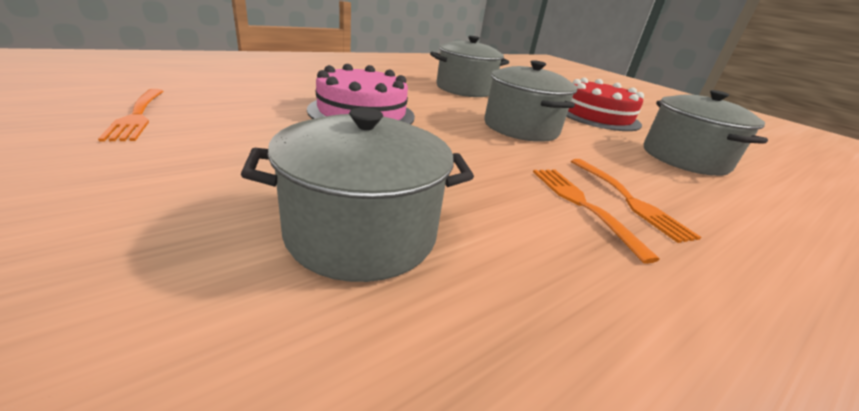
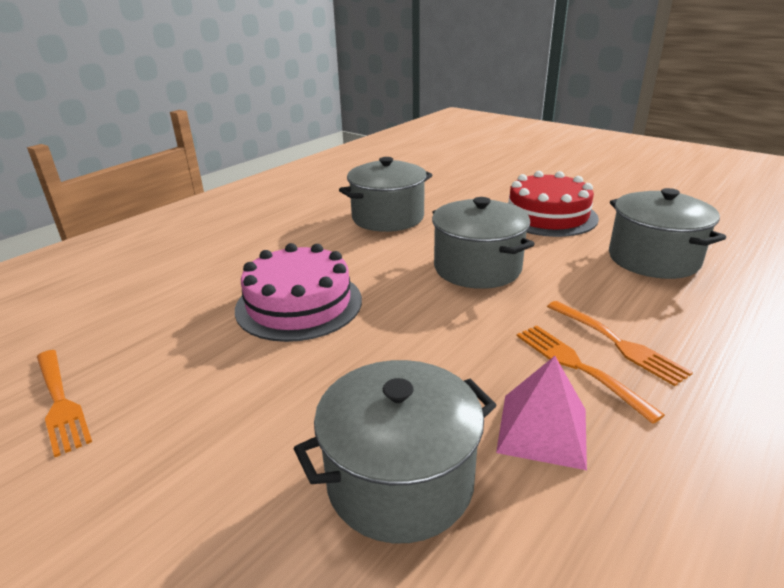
camera: 10 degrees left, 0 degrees up
(524, 237) = (542, 430): none -> pink pyramid

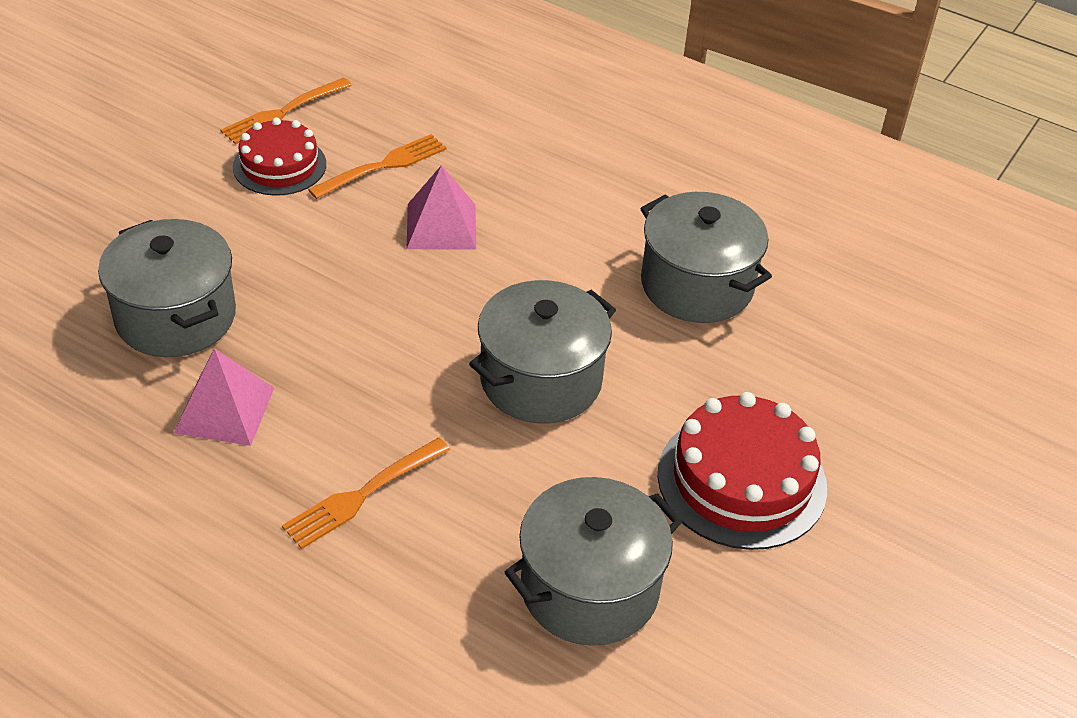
camera: 80 degrees right, 15 degrees up
(157, 402) = (279, 165): none -> red cake
(299, 304) = (441, 226): pink cake -> pink pyramid
(579, 368) = (316, 452): orange fork -> orange fork (382, 166)

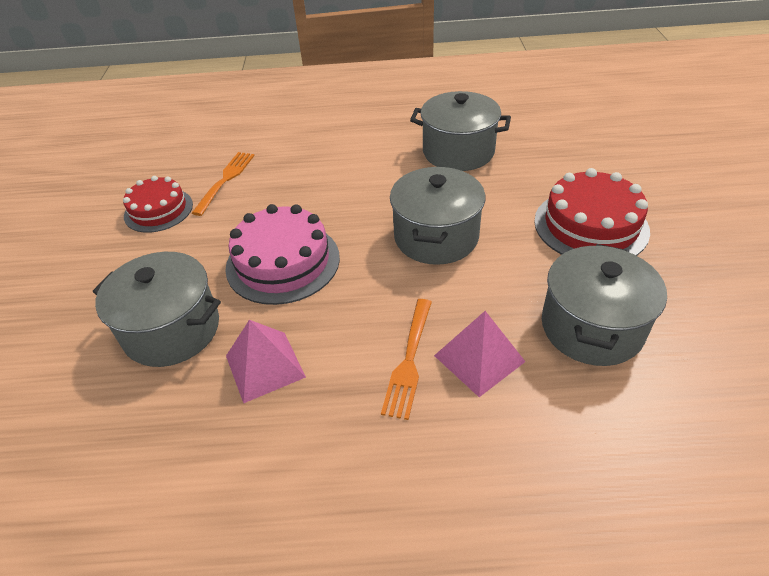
camera: 30 degrees left, 0 degrees up
(284, 112) = (133, 182): orange fork -> none
(347, 308) = (283, 262): none -> pink cake
(441, 226) = (293, 192): pink pyramid -> pink pyramid (479, 358)

